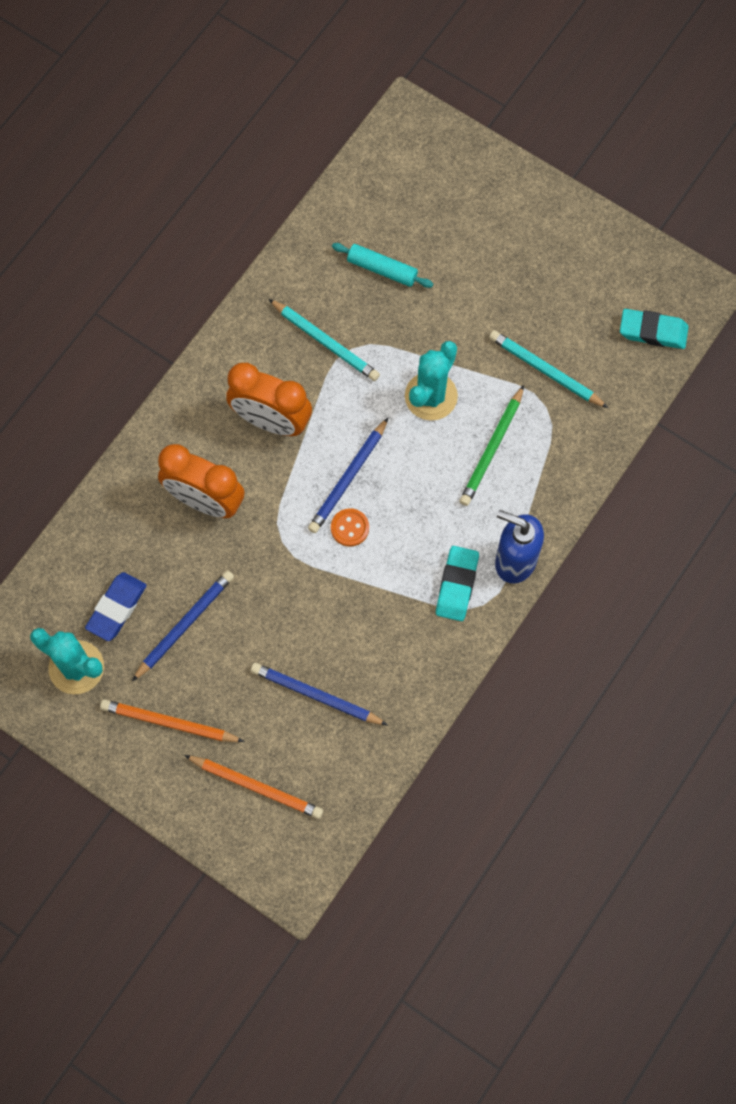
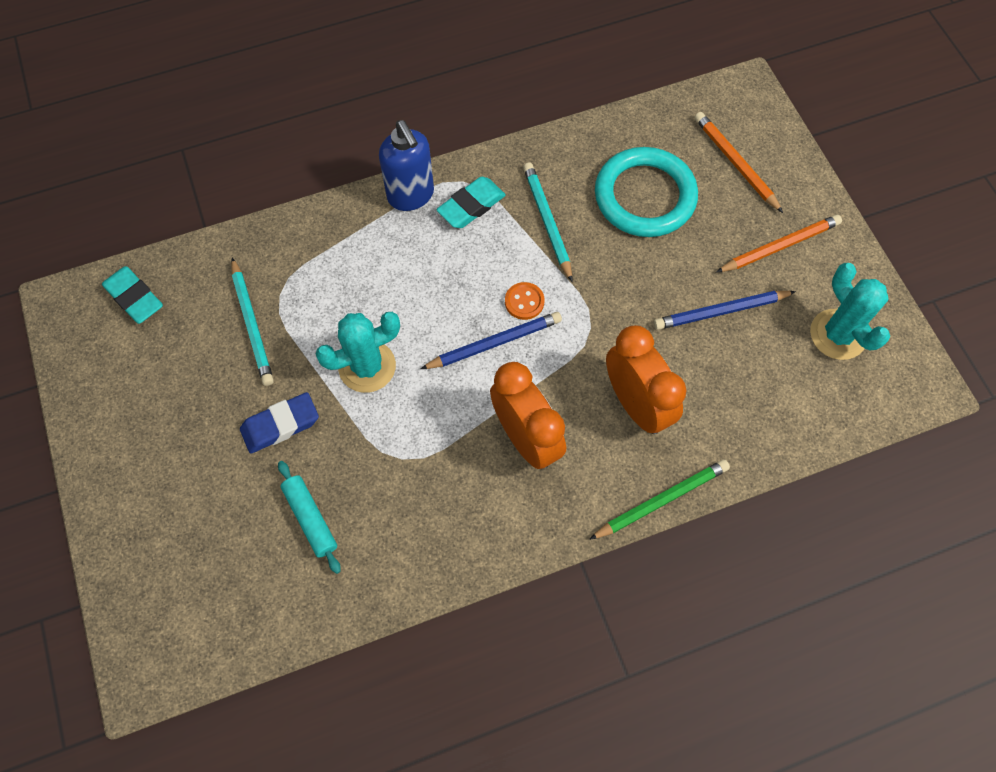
camera: 145 degrees left, 5 degrees down
(116, 608) = (774, 361): blue eraser -> blue eraser (280, 425)
(169, 723) = (780, 246): orange pencil -> orange pencil turned 75 degrees counterclockwise
(315, 695) = (645, 196): blue pencil -> turquoise ring
(325, 342) = (420, 481): turquoise pencil -> turquoise pencil (547, 221)
(492, 449) = (354, 289): green pencil -> green pencil (661, 500)

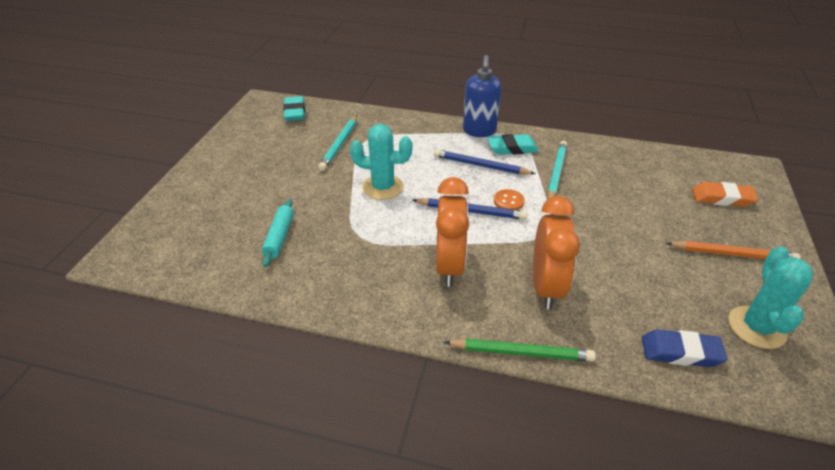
camera: 35 degrees right, 25 degrees down
(280, 425) = (309, 189): blue eraser -> blue eraser (680, 352)
(645, 196) = (637, 188): turquoise ring -> none
(720, 312) = (655, 268): blue pencil -> blue pencil (480, 165)
(735, 163) = (722, 198): orange pencil -> orange eraser

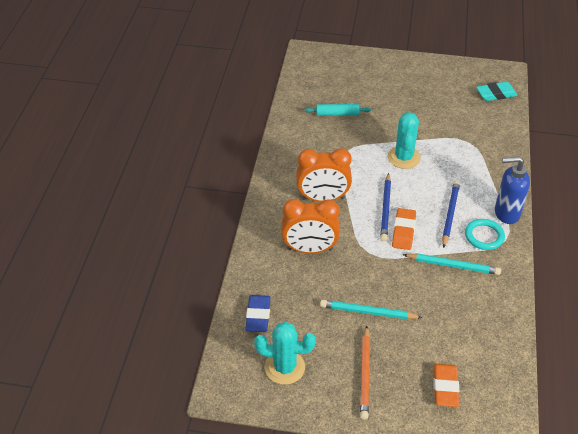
camera: 85 degrees right, 5 degrees up
(340, 144) = (455, 127): turquoise pencil -> turquoise pencil (368, 312)
(508, 201) = (403, 231): orange button -> orange eraser
(512, 148) = (484, 236): turquoise eraser -> turquoise ring
(521, 352) = (251, 234): green pencil -> none

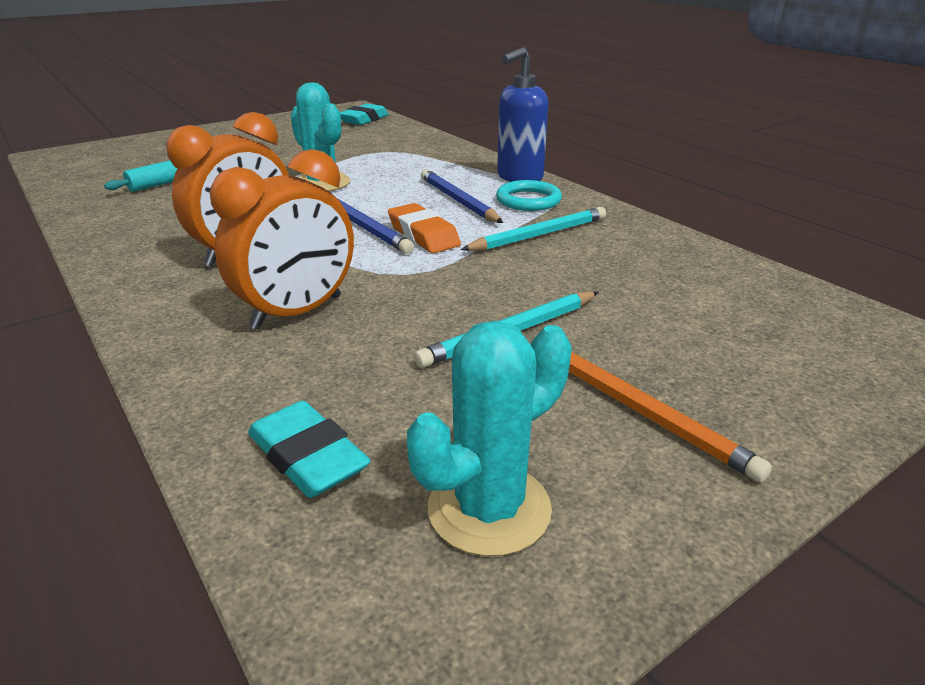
camera: 45 degrees left, 15 degrees down
(258, 316) = (307, 457): blue eraser -> turquoise eraser
(445, 387) = (766, 350): orange eraser -> none

